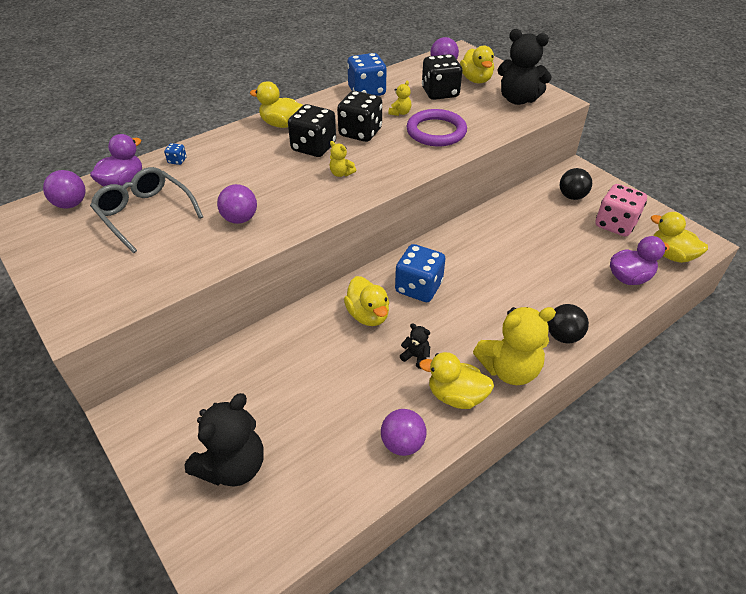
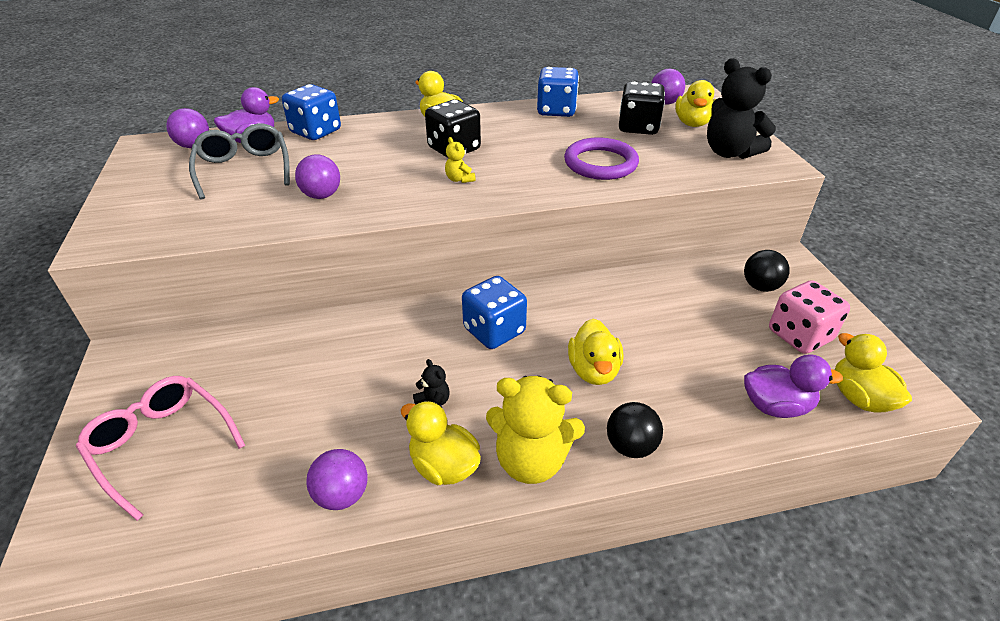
camera: 25 degrees right, 5 degrees down
(177, 160) = (316, 132): blue dice -> blue dice, size x2.40
(233, 466) = (161, 444): black teddy bear -> pink glasses
(360, 132) = (515, 146): black dice -> none
(368, 315) = (416, 341): yellow duck -> yellow duck (593, 370)
(400, 113) = (575, 137): yellow teddy bear -> none

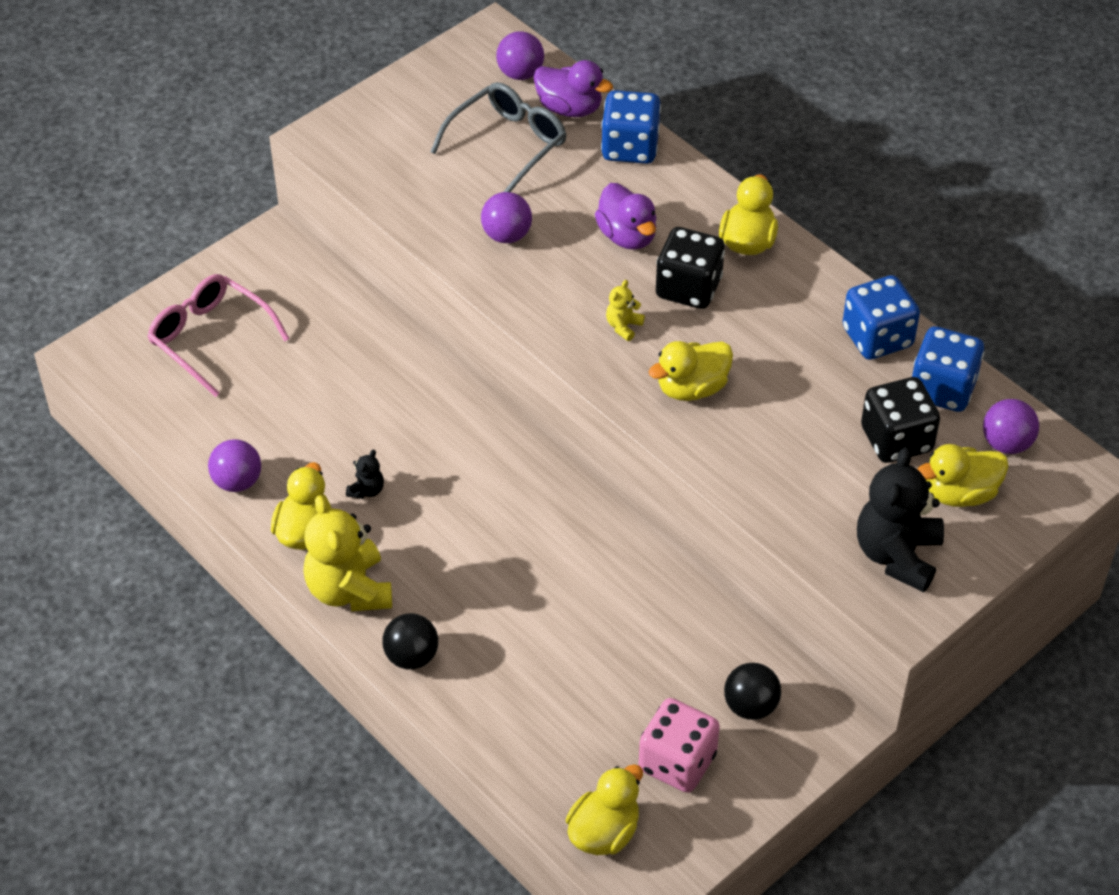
camera: 60 degrees right, 10 degrees up
(161, 444) = (210, 338): pink glasses -> pink glasses turned 60 degrees counterclockwise
(494, 331) = (495, 489): blue dice -> blue dice (942, 389)
(593, 370) = (492, 594): yellow duck -> yellow duck (692, 388)
(600, 163) = (761, 435): purple ring -> none
(776, 406) = (541, 760): purple duck -> purple duck (627, 236)

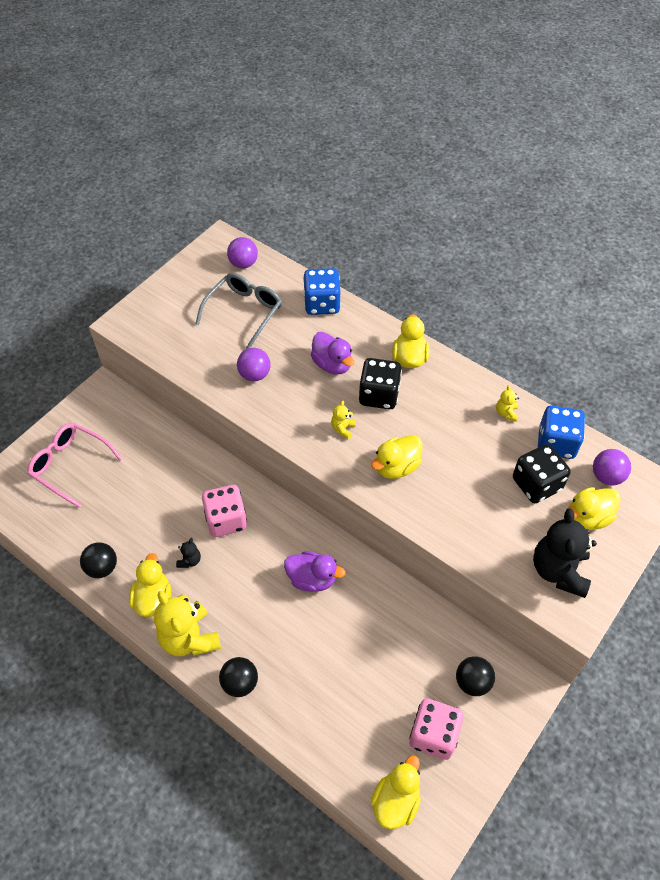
camera: 10 degrees left, 5 degrees up
(237, 481) = (102, 567): purple ball -> black ball
(430, 444) = (226, 520): none -> pink dice
(570, 108) = (279, 282): purple duck -> purple duck (312, 579)
(877, 337) = (506, 413): blue dice -> yellow teddy bear

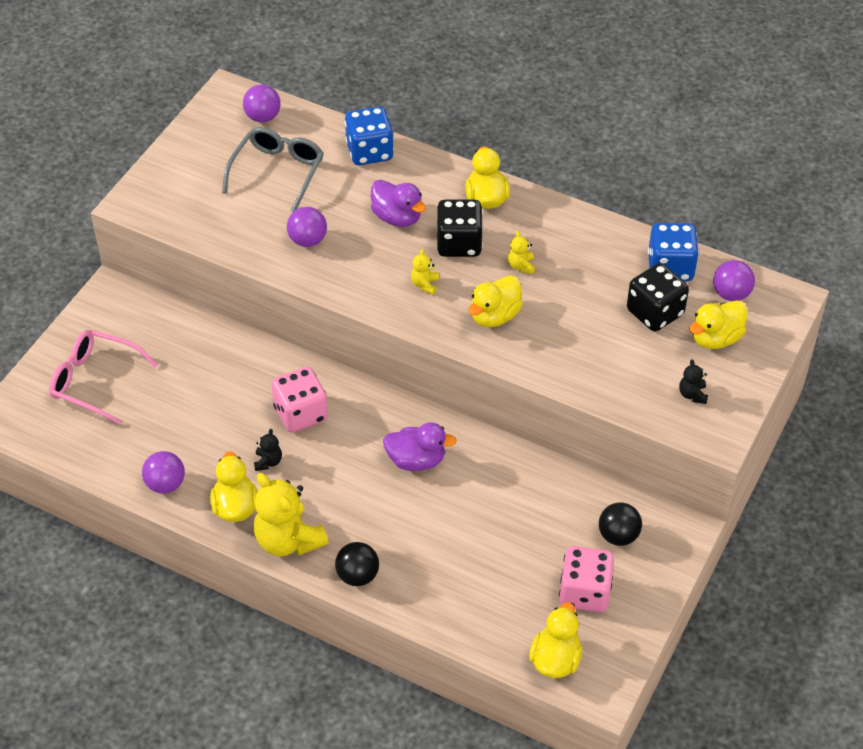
camera: 10 degrees left, 5 degrees down
(102, 567) = (165, 484): black ball -> purple ball
(506, 413) = (609, 243): yellow teddy bear -> yellow teddy bear (521, 266)
(558, 570) = (692, 394): black teddy bear -> black teddy bear, size x0.44

